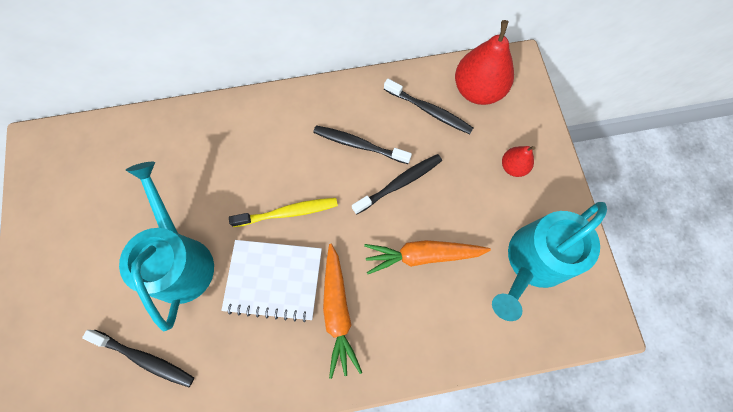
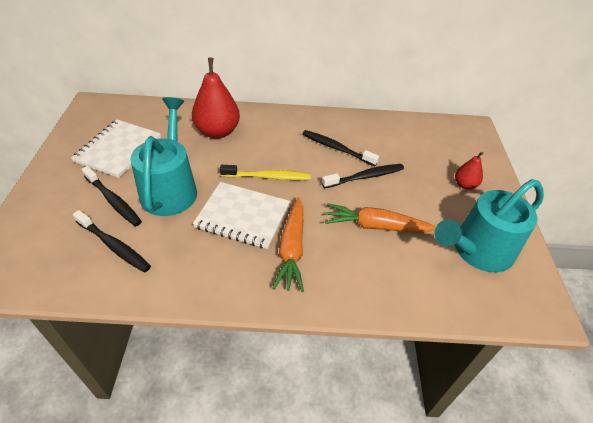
camera: 10 degrees right, 25 degrees down
(98, 214) = (119, 149): none -> white notebook
(429, 111) = (398, 140): black toothbrush -> black toothbrush (113, 201)
(478, 90) = (439, 135): red pear -> red pear (217, 131)

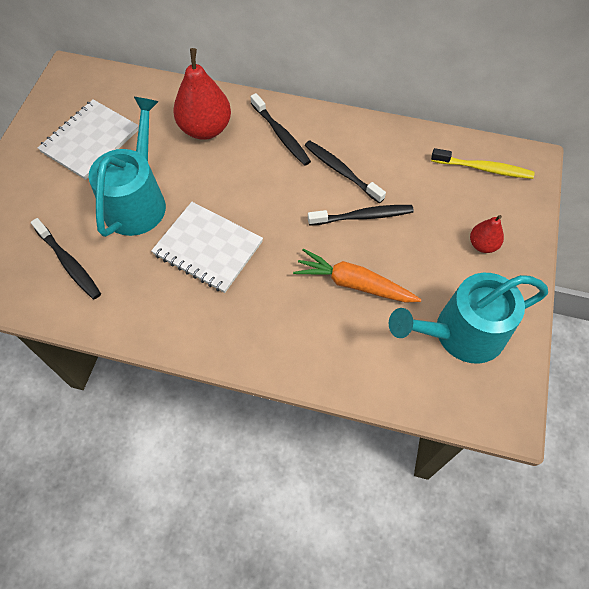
camera: 15 degrees right, 15 degrees up
(113, 201) = (75, 208): black toothbrush -> black toothbrush (281, 135)
(268, 177) = (248, 200): yellow toothbrush -> yellow toothbrush (483, 168)
(292, 249) = (251, 296): orange carrot -> none

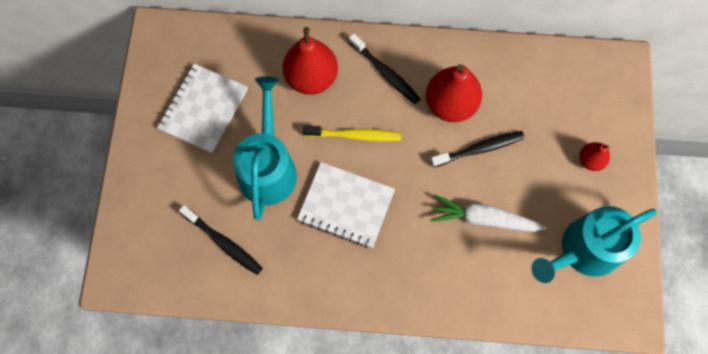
camera: 10 degrees left, 10 degrees up
(341, 171) = (450, 104): black toothbrush -> red pear
(354, 284) = (484, 219): orange carrot -> white carrot
(483, 168) = (580, 79): yellow toothbrush -> yellow toothbrush (355, 135)

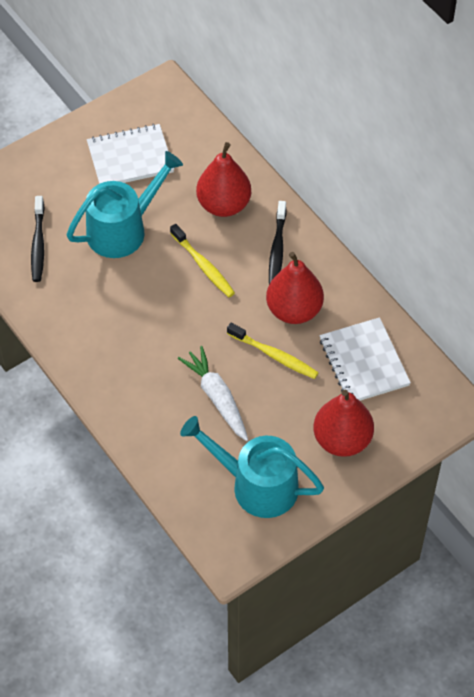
camera: 50 degrees right, 15 degrees down
(346, 205) = (140, 299): white notebook -> white notebook (364, 362)
(479, 149) = (274, 355): black toothbrush -> yellow toothbrush
(590, 160) = (342, 440): red pear -> red pear, size x1.92

